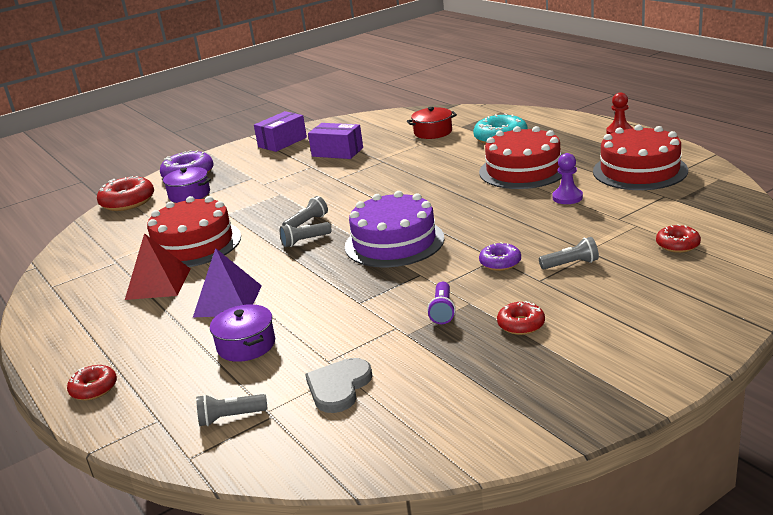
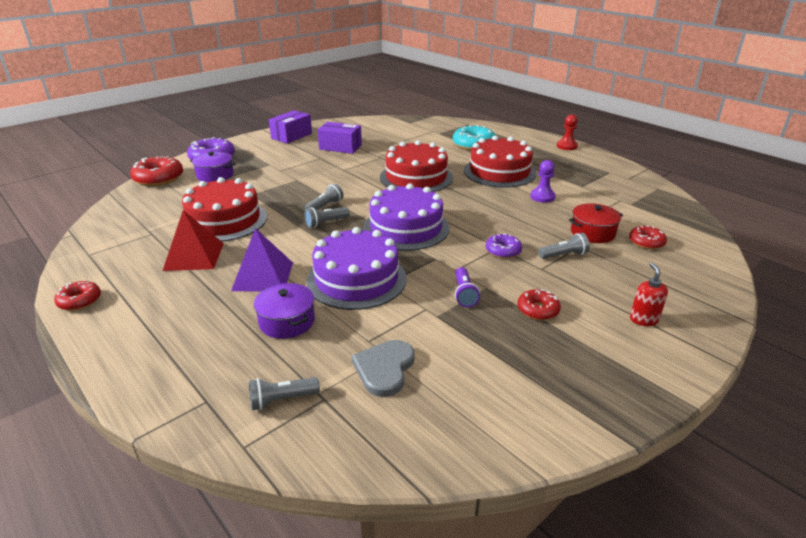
camera: 10 degrees left, 5 degrees up
(94, 389) = (137, 364): red donut -> red donut (80, 301)
(327, 300) = (356, 279): none -> purple cake
(433, 132) = (417, 136): red pot -> red pot (592, 233)
(639, 171) = (593, 178): red cake -> red cake (416, 177)
(640, 330) = (643, 319): none -> red soap dispenser

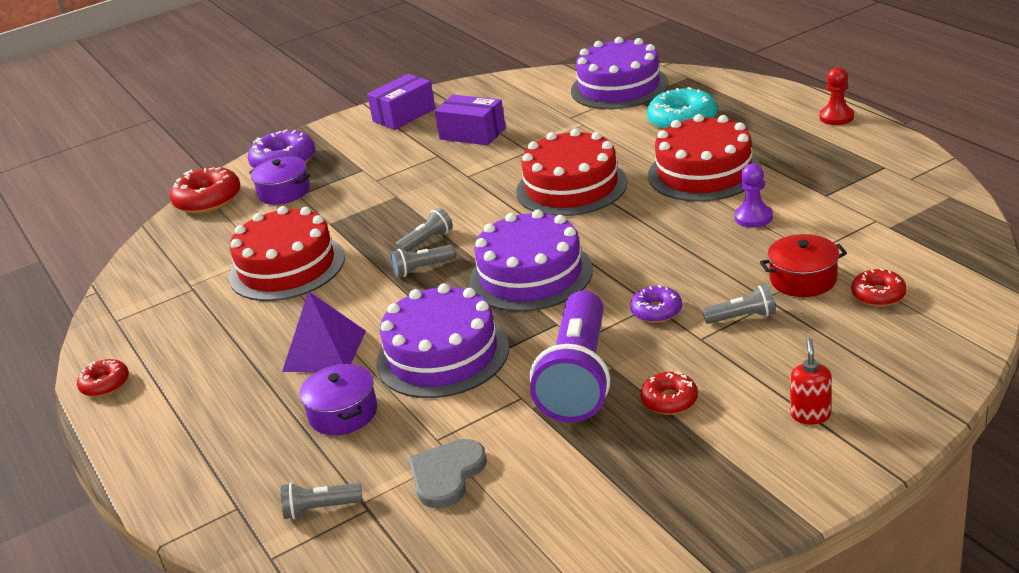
camera: 15 degrees right, 0 degrees up
(194, 256) = (243, 322): red pyramid -> none
(427, 127) = (619, 87): none -> purple cake
(464, 294) = (578, 377): purple flashlight -> purple flashlight, size x2.32

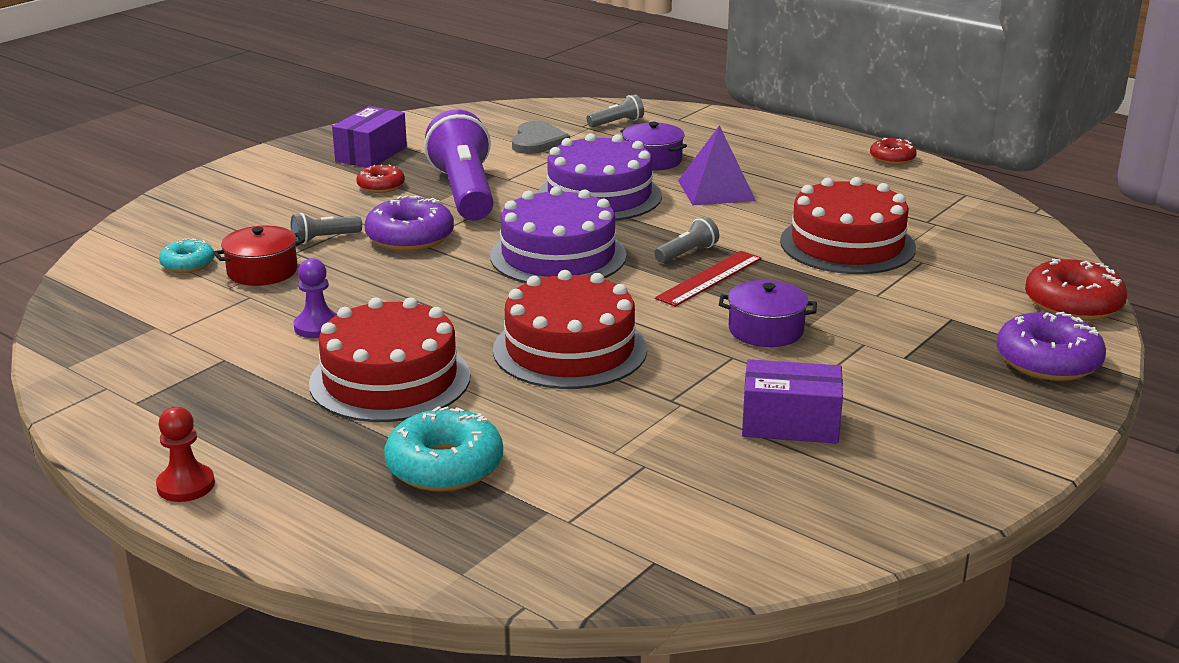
camera: 155 degrees right, 5 degrees down
(284, 192) = (978, 320): purple pot -> purple pot (766, 330)
(404, 115) = (955, 455): purple box -> purple box (371, 154)
(427, 241) = (709, 278): grey flashlight -> red ruler
(619, 87) = (590, 539): purple cake -> none
(656, 311) = (410, 237): purple donut -> purple donut, size x1.71
(810, 415) = (265, 187): red soap dispenser -> none
(878, 295) = (188, 264): red donut -> turquoise donut

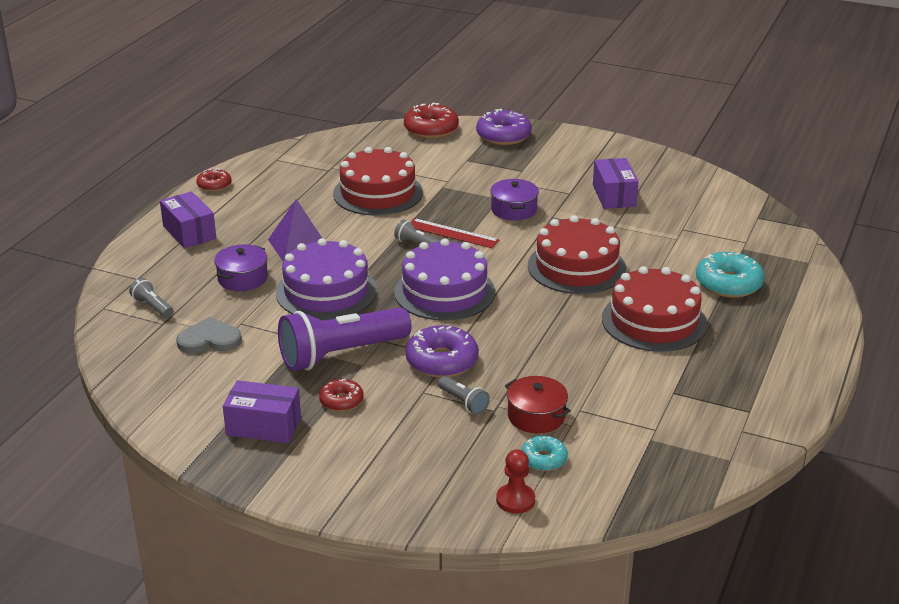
camera: 105 degrees left, 5 degrees up
(186, 485) = (814, 361): red pawn -> red pawn (515, 500)
(317, 327) = (606, 366): purple pawn -> none
(772, 142) = (189, 232): none -> purple box

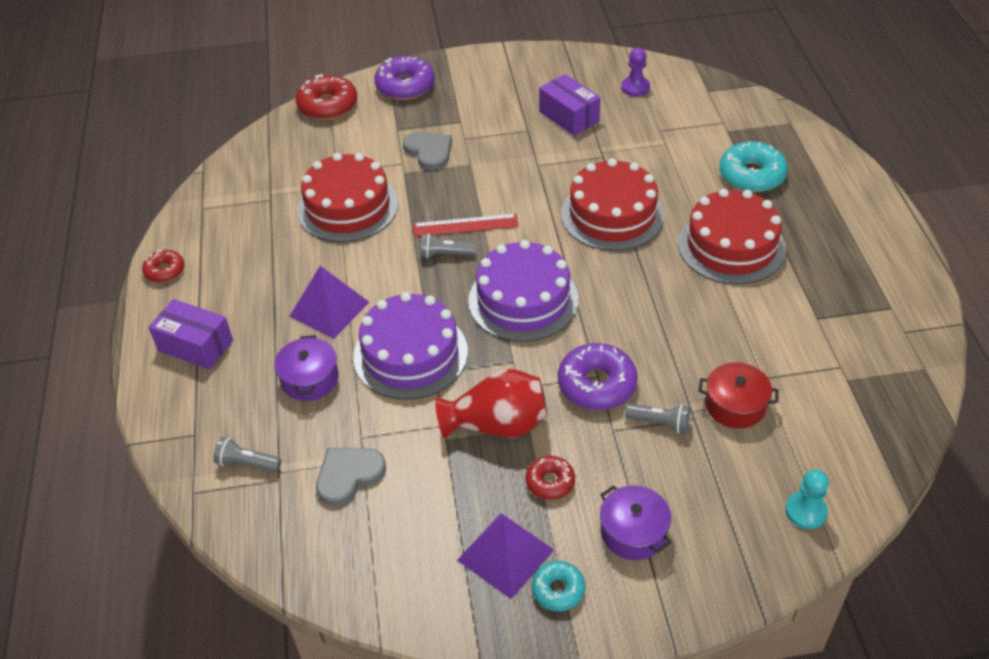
camera: 30 degrees left, 15 degrees up
(263, 426) = (505, 555): purple box -> purple pyramid
(341, 354) = (497, 425): purple flashlight -> red vase
(476, 180) = (429, 151): none -> grey heart
(513, 210) = (496, 172): purple pot -> purple pot (633, 532)
(515, 500) = (806, 511): red pawn -> turquoise pawn
(543, 459) = (785, 451): turquoise donut -> turquoise donut (558, 590)
(694, 195) = (635, 87): none -> purple pawn

